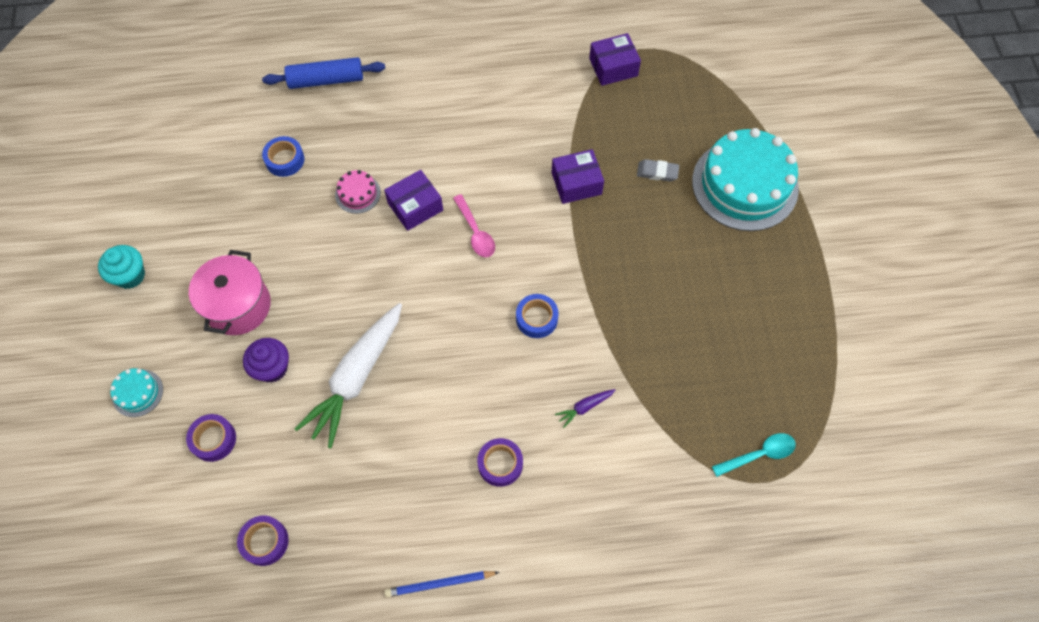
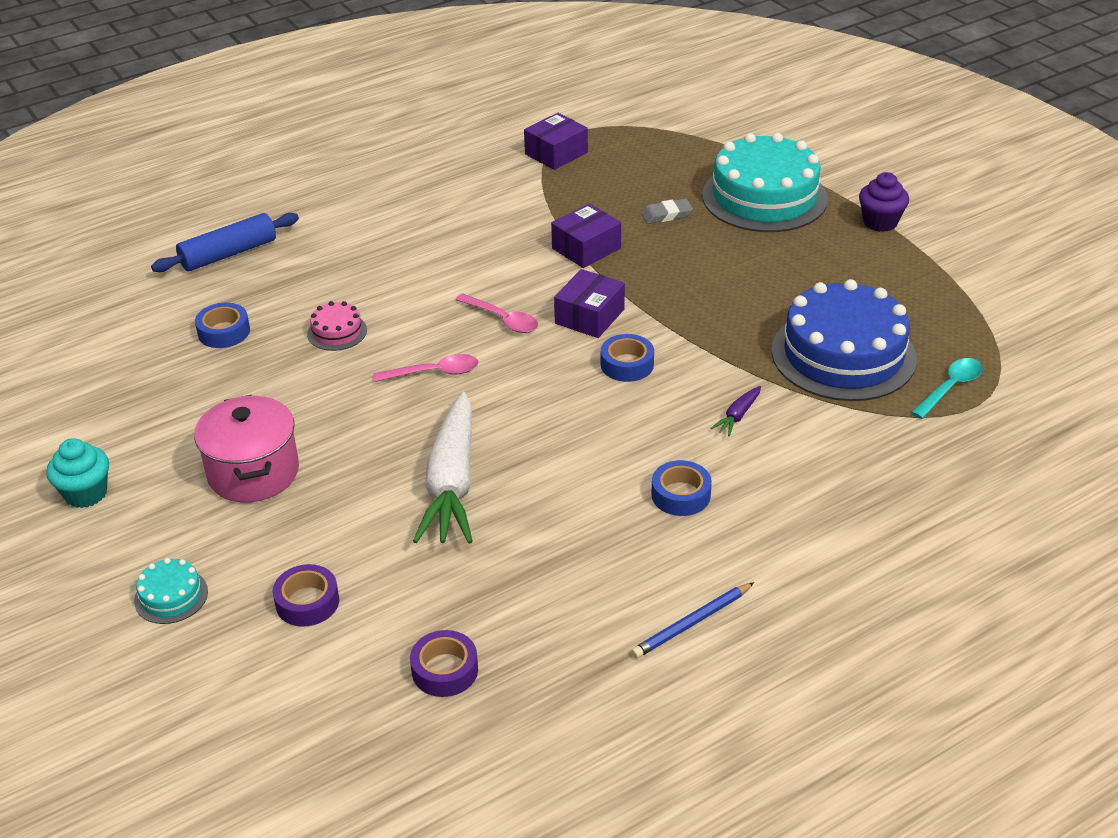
camera: 25 degrees left, 25 degrees down
(272, 368) = (338, 511): purple cupcake -> purple cupcake (880, 222)
(400, 265) = (434, 373): none -> pink spoon
(415, 207) = (415, 321): purple box -> purple box (589, 316)
(500, 464) = (681, 495): purple tape -> blue tape
(700, 382) = (843, 354): none -> blue cake

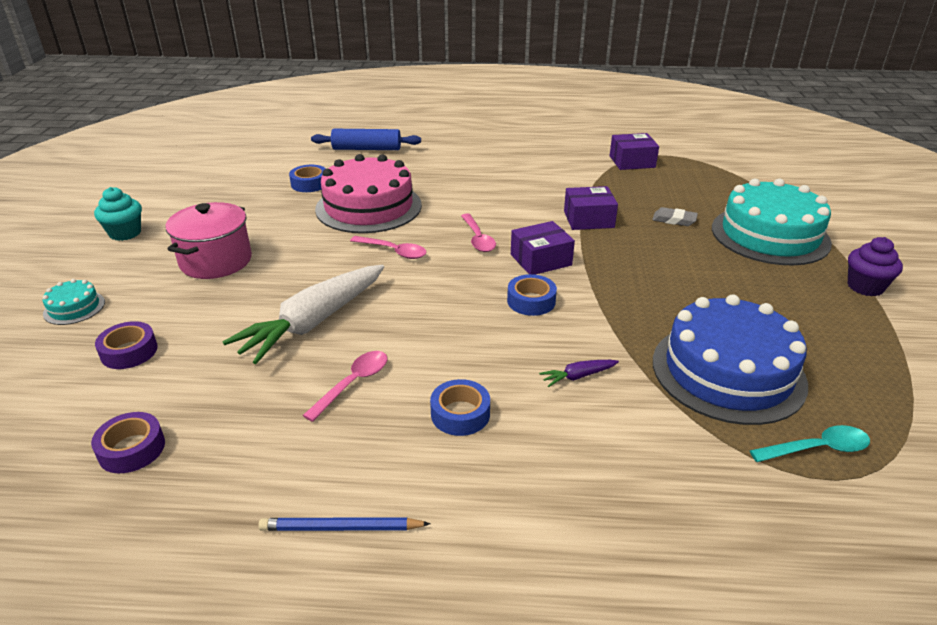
camera: 35 degrees right, 5 degrees down
(337, 332) = (368, 207): pink cake -> pink cake, size x2.34
(562, 517) = (353, 384): none -> pink spoon

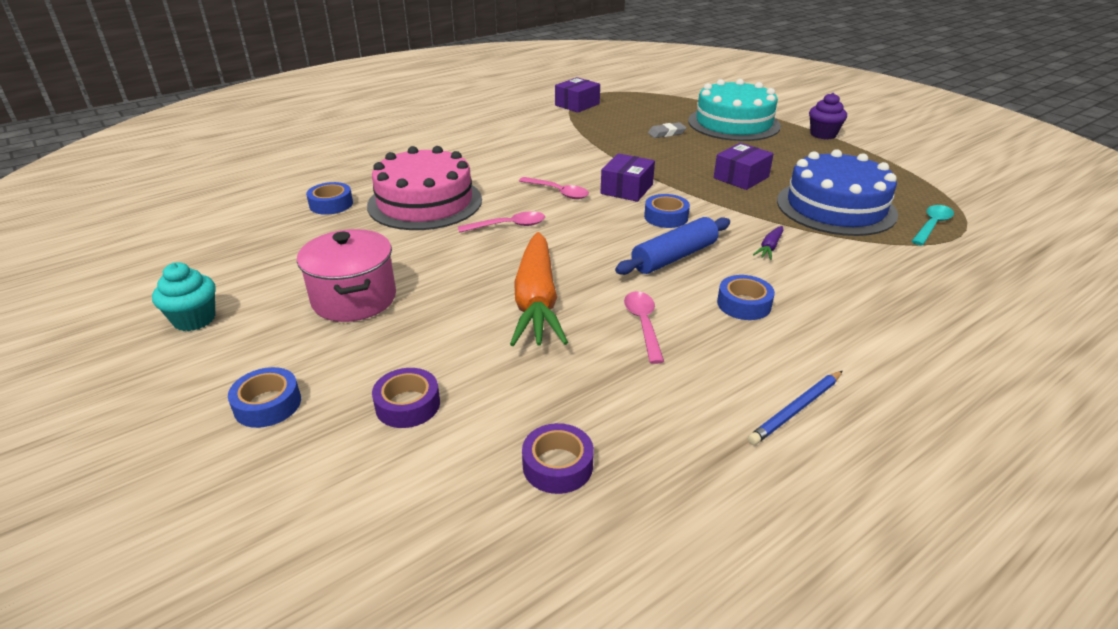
camera: 40 degrees left, 0 degrees up
(74, 308) = (267, 404): turquoise cake -> blue tape
(314, 322) = (536, 301): white carrot -> orange carrot
(366, 149) = (337, 159): blue rolling pin -> blue rolling pin (674, 257)
(588, 219) = (612, 151): purple box -> purple box (741, 177)

